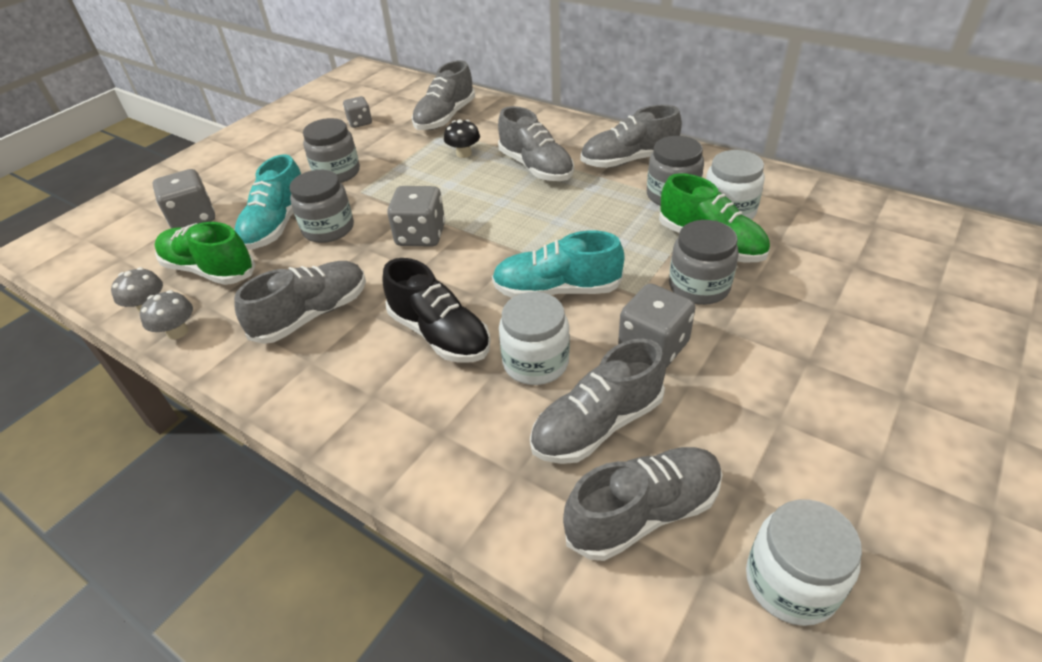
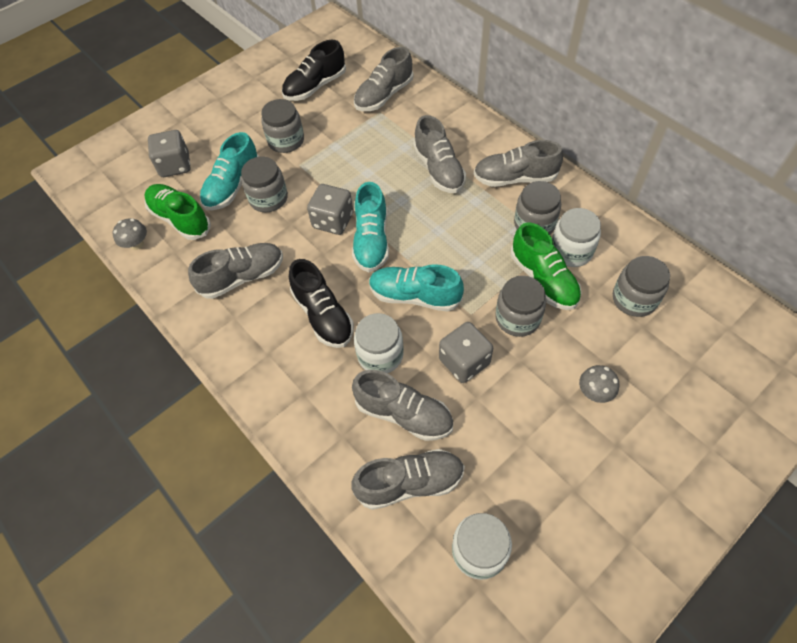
camera: 15 degrees right, 15 degrees up
(177, 332) = (153, 270): grey mushroom -> grey mushroom (594, 392)
(360, 122) = (315, 87): grey dice -> black shoe
(464, 154) = (387, 141): black mushroom -> none
(478, 245) = (371, 241): none -> turquoise shoe
(597, 425) = (404, 414): grey shoe -> grey shoe turned 135 degrees counterclockwise
(828, 241) = (634, 299): none -> grey jar

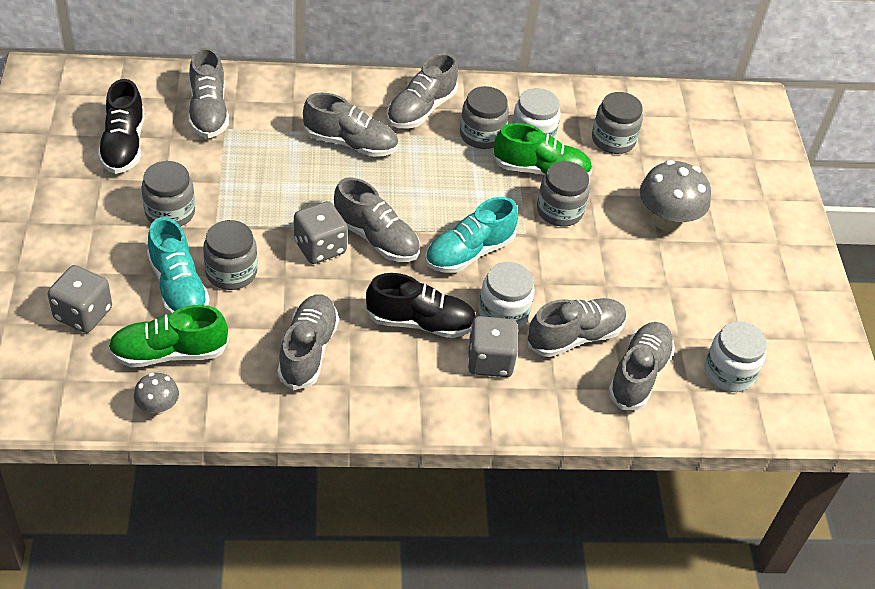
camera: 60 degrees left, 10 degrees down
(371, 241) = (376, 238): turquoise shoe -> grey shoe
(464, 362) = (565, 269): grey dice -> grey dice (490, 360)
(594, 392) = (667, 220): grey mushroom -> grey mushroom, size x1.89

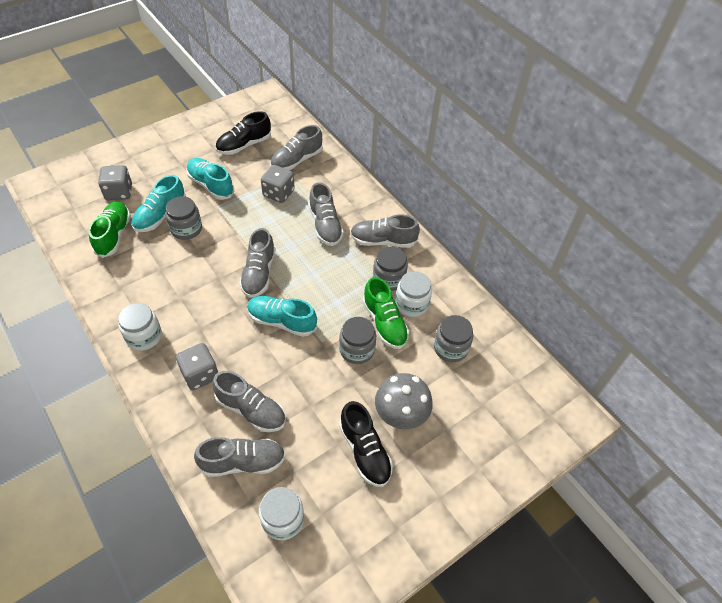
camera: 60 degrees right, 5 degrees up
(158, 407) = (75, 250): grey mushroom -> none
(169, 353) = (114, 235): green shoe -> green shoe turned 45 degrees clockwise
(170, 212) = (211, 185): grey jar -> turquoise shoe
(308, 350) = (152, 287): grey shoe -> none
(320, 247) = (232, 254): grey dice -> grey dice (278, 193)
(420, 322) = (207, 326): black shoe -> black shoe (365, 451)
(503, 313) = (244, 362): white jar -> white jar (144, 336)

